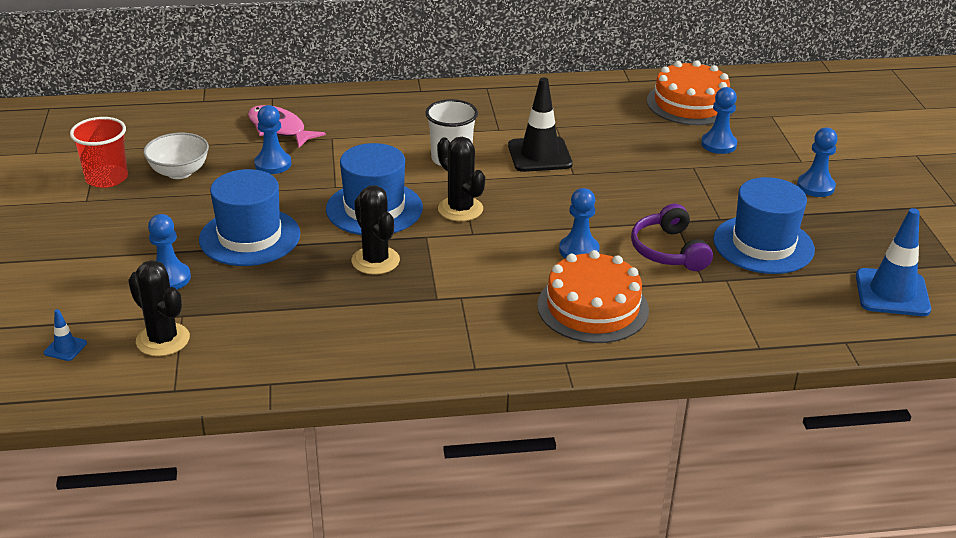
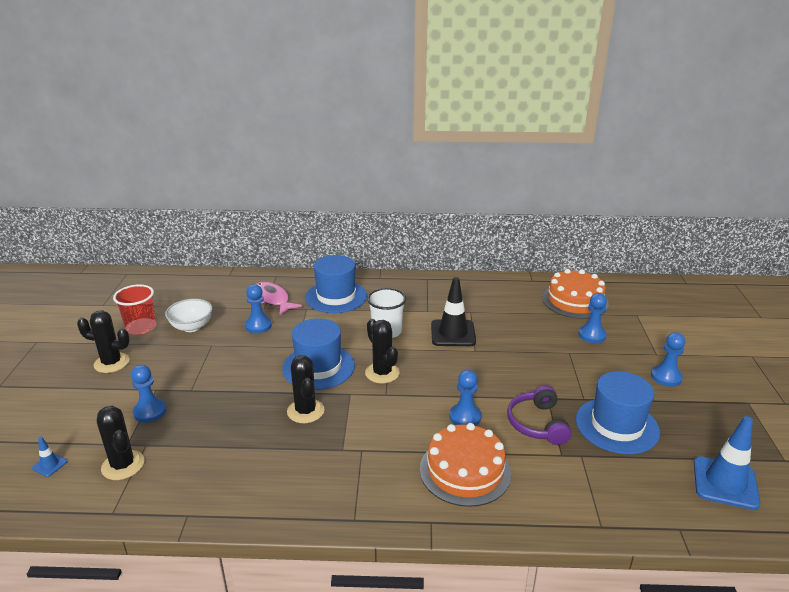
camera: 10 degrees right, 5 degrees down
(87, 225) = (111, 363): none -> black cactus
(250, 237) = (220, 382): blue hat -> blue hat (336, 296)

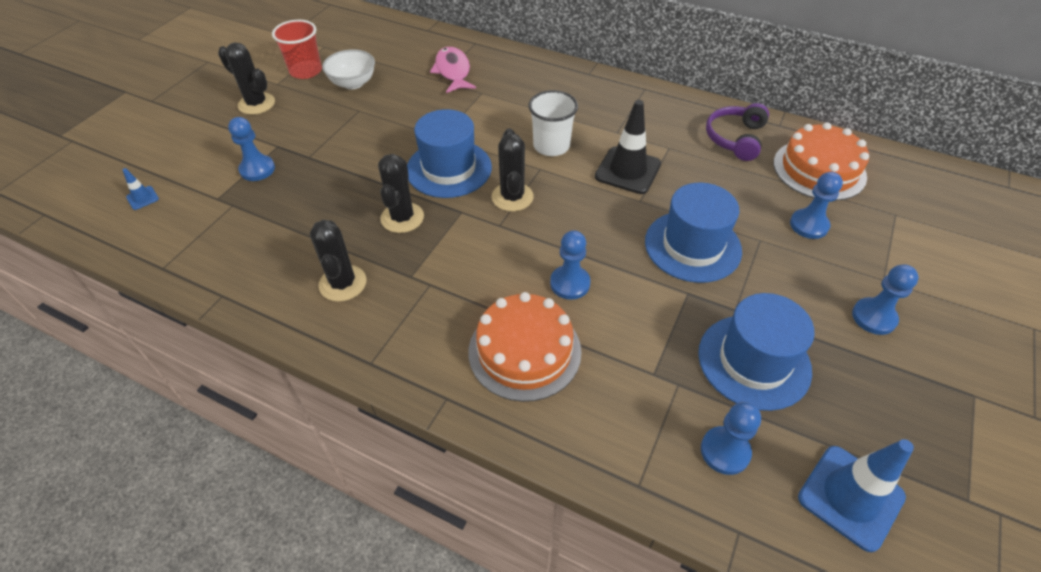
camera: 25 degrees right, 20 degrees up
(123, 465) = (200, 220): black cactus -> black cactus (343, 283)
(258, 326) = (418, 100): blue pawn -> blue pawn (725, 451)
(336, 296) = (523, 85): blue hat -> blue hat (692, 246)
(537, 424) = (651, 322): purple headphones -> purple headphones (735, 138)

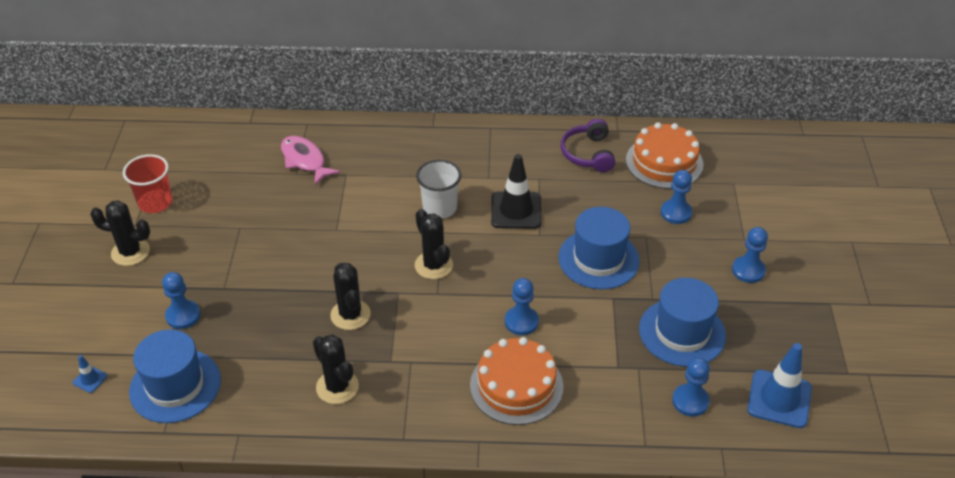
camera: 25 degrees left, 5 degrees down
(353, 83) = (214, 201): white bowl -> none
(449, 169) = (362, 257): blue hat -> blue hat (175, 386)

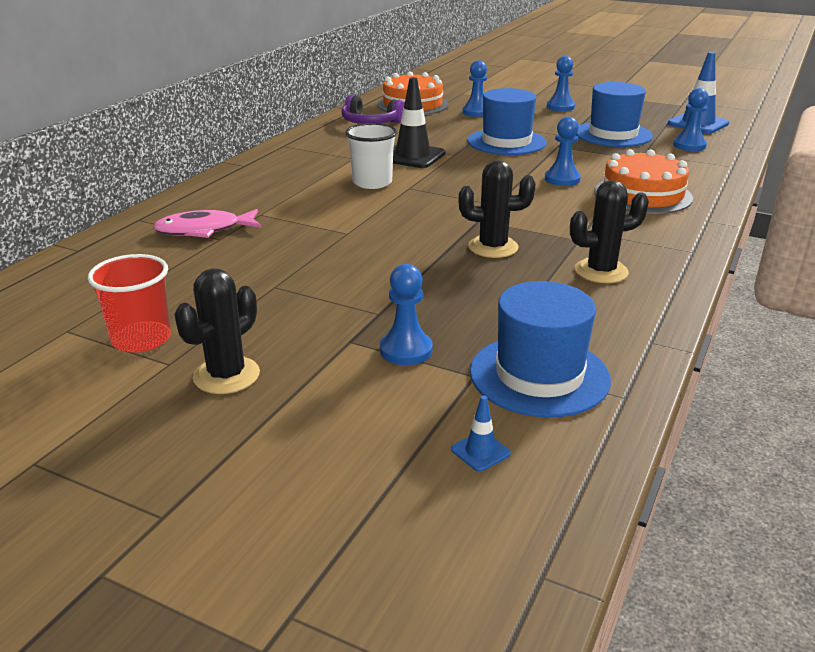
camera: 65 degrees left, 15 degrees down
(433, 265) = (453, 199): black cactus -> none

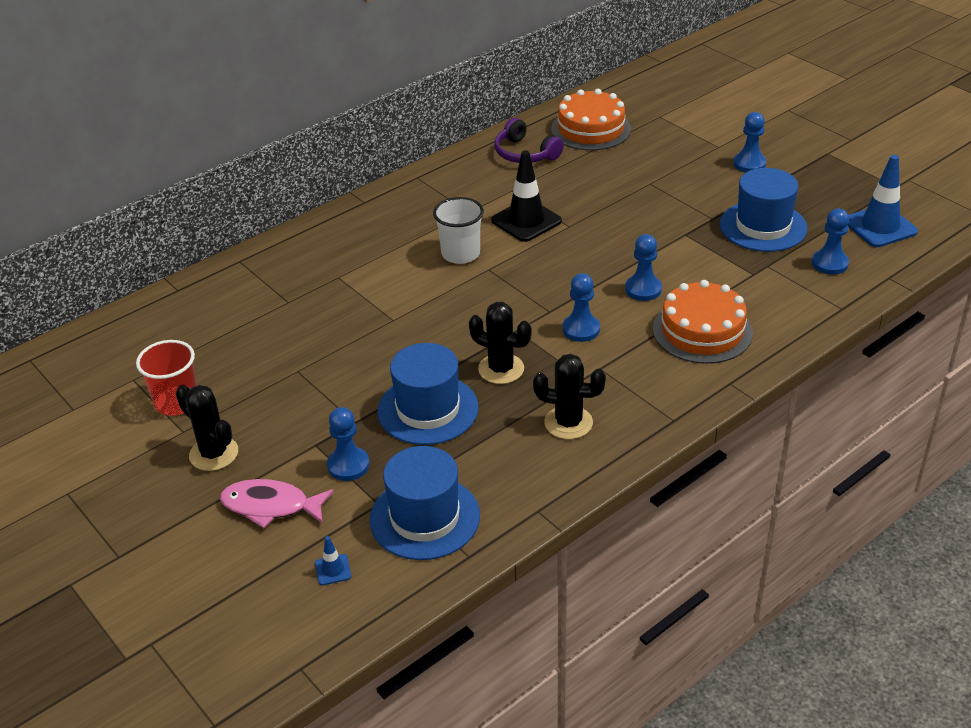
camera: 25 degrees right, 10 degrees up
(204, 230) = (282, 288): pink fish -> pink fish (271, 506)
(226, 375) = (213, 454): black cactus -> black cactus turned 75 degrees clockwise
(476, 112) = (648, 156): blue pawn -> blue pawn (581, 329)
(506, 142) = (637, 216): blue hat -> blue hat (428, 409)

